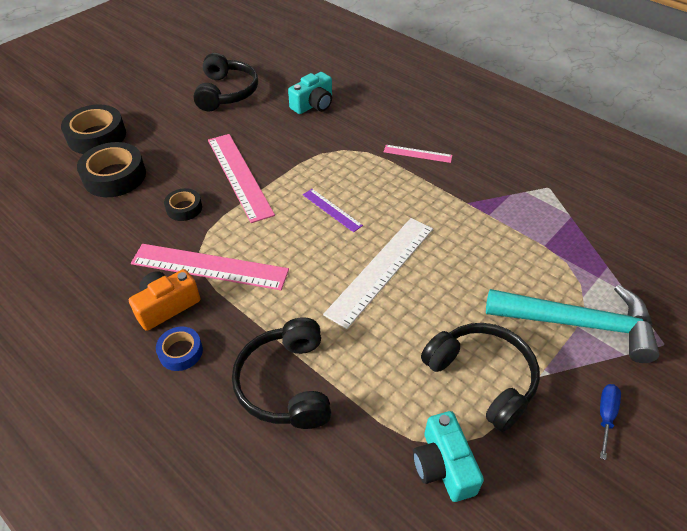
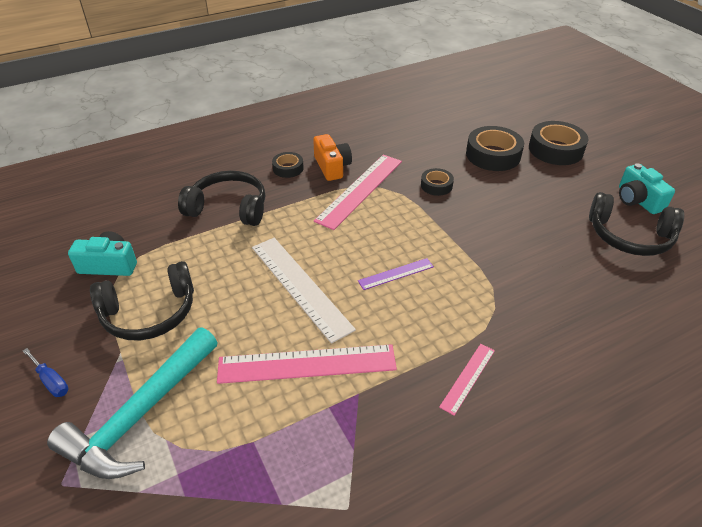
camera: 110 degrees right, 5 degrees down
(180, 352) = (288, 168): blue tape -> black tape
(239, 176) = (471, 222): pink ruler -> pink ruler (307, 364)
(313, 105) = (596, 304): turquoise camera -> turquoise camera (638, 200)

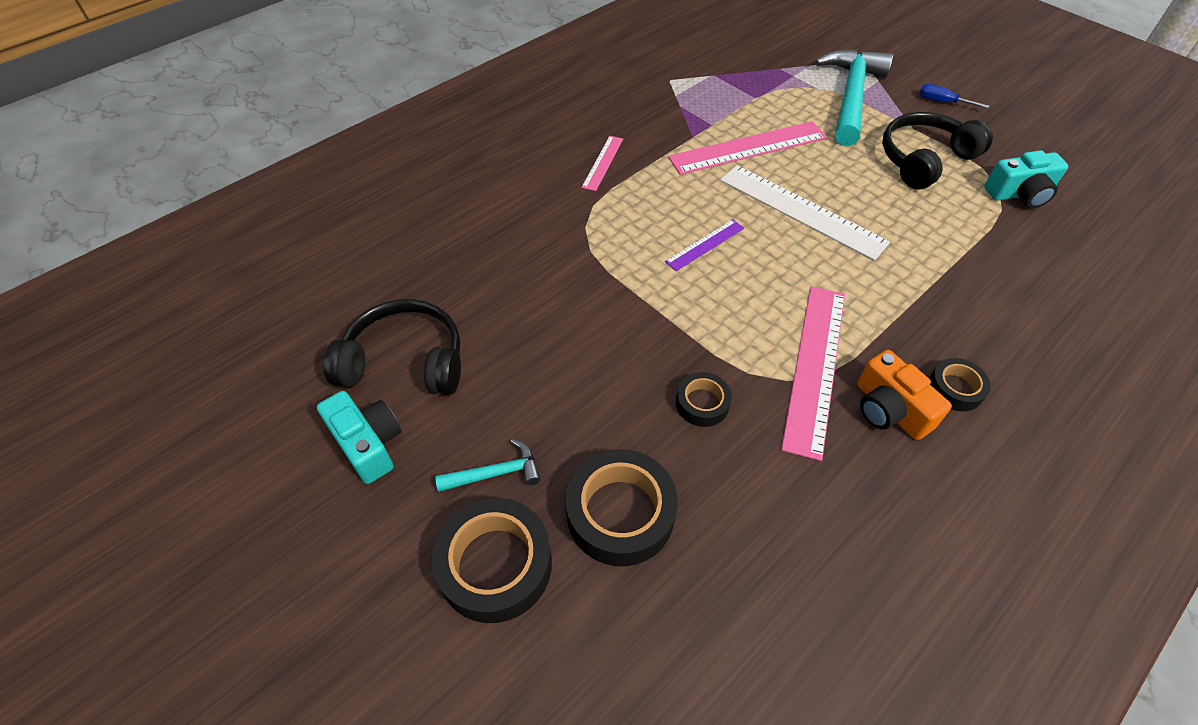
camera: 165 degrees right, 10 degrees up
(229, 208) = (970, 293): black headphones -> none
(559, 177) = (496, 473): none -> turquoise hammer

